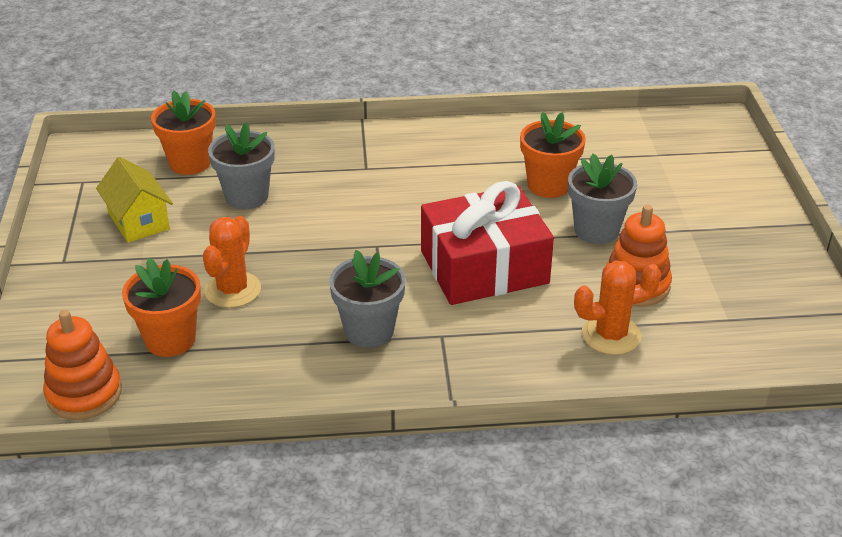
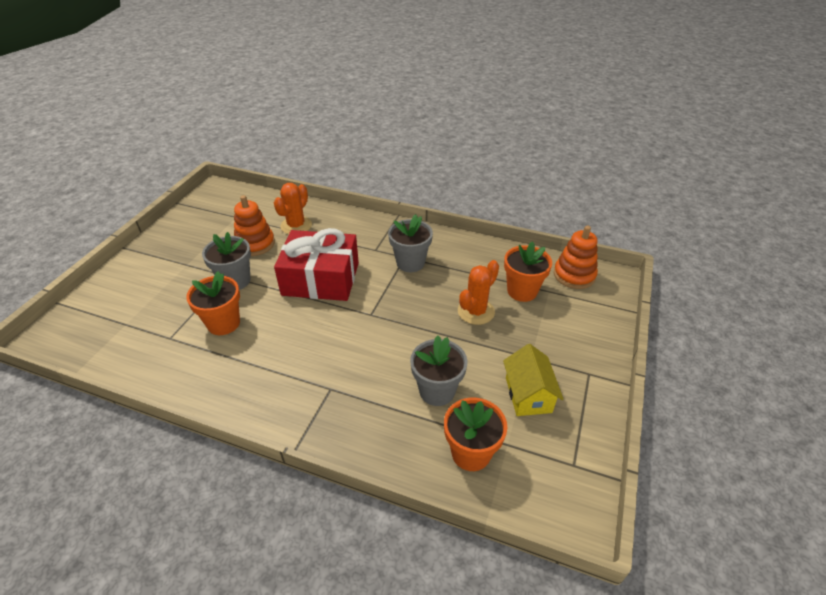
camera: 155 degrees left, 5 degrees up
(611, 335) = (296, 225): orange cactus -> orange cactus turned 75 degrees counterclockwise

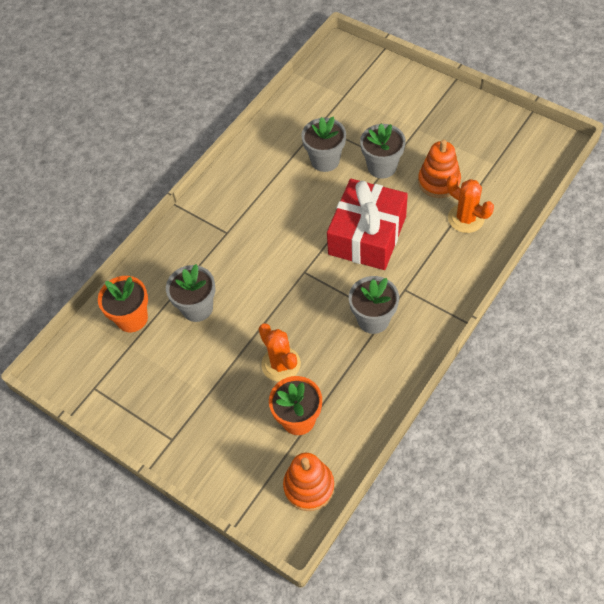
camera: 110 degrees right, 15 degrees up
(223, 323) = (325, 160): orange flower pot -> grey flower pot
(528, 395) = (168, 378): yellow house -> none

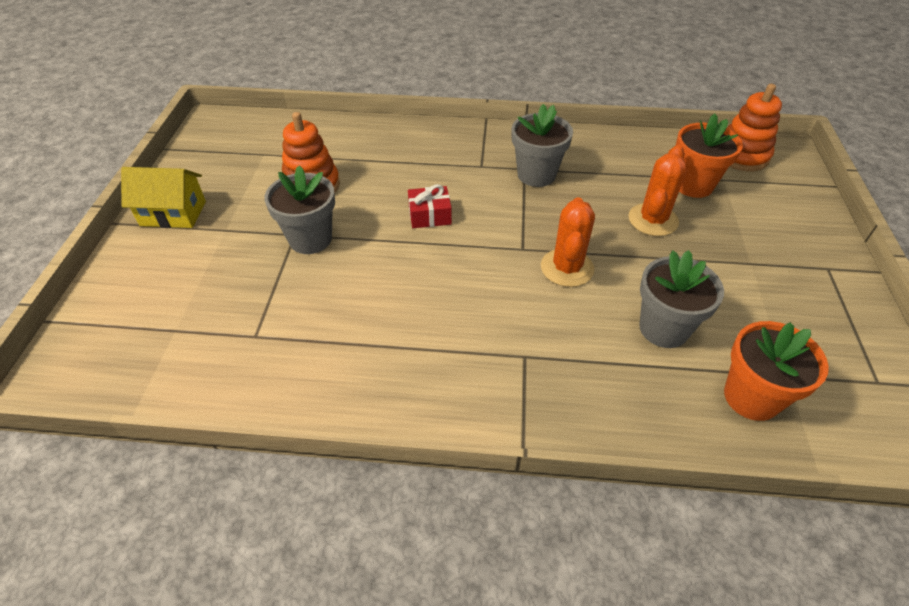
camera: 125 degrees left, 10 degrees down
(325, 160) = (325, 300): grey flower pot -> none
(367, 235) = (429, 215): red gift -> red gift, size x0.42
(449, 107) = (173, 213): none -> yellow house
(466, 218) = (356, 152): orange cactus -> orange cactus (567, 268)

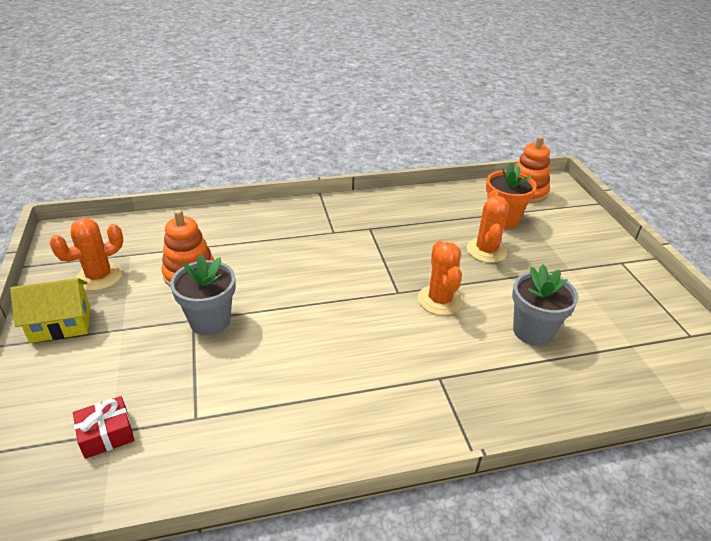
camera: 20 degrees left, 10 degrees down
(226, 172) = (99, 277): none -> orange cactus
(429, 215) = (308, 280): red gift -> red gift (106, 434)
(536, 175) = (381, 231): grey flower pot -> none
(751, 397) = (616, 367): orange flower pot -> none

